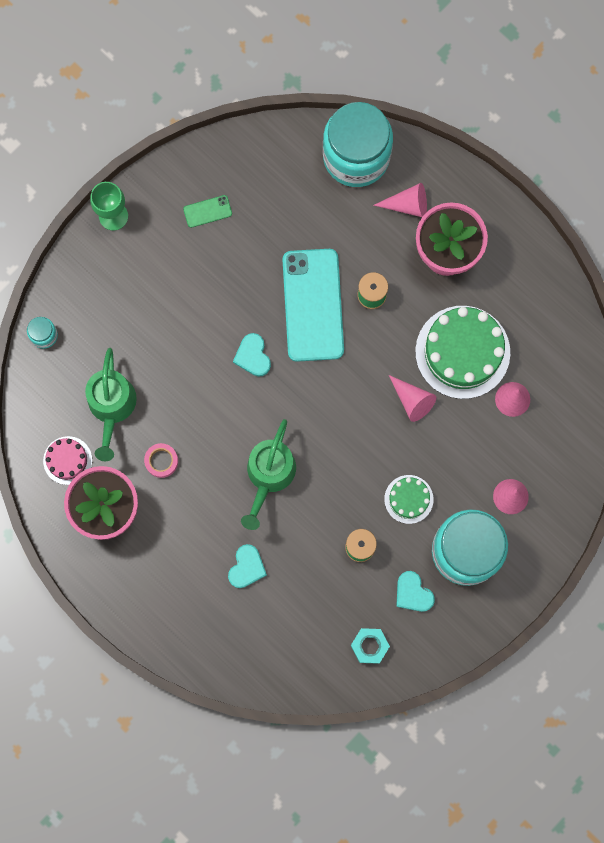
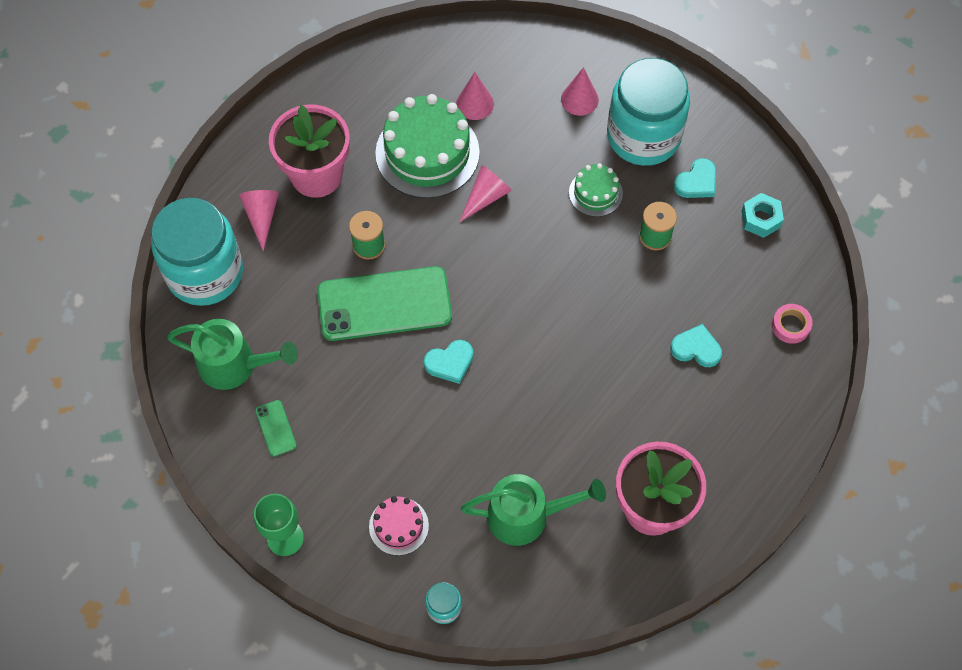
camera: 95 degrees left, 15 degrees down
(67, 460) = (598, 561): pink cake -> pink cake (398, 526)
(161, 461) = (585, 452): pink tape -> pink tape (790, 326)
(269, 476) = (588, 334): green watering can -> green watering can (235, 365)
(313, 305) = (384, 304): turquoise phone -> green phone

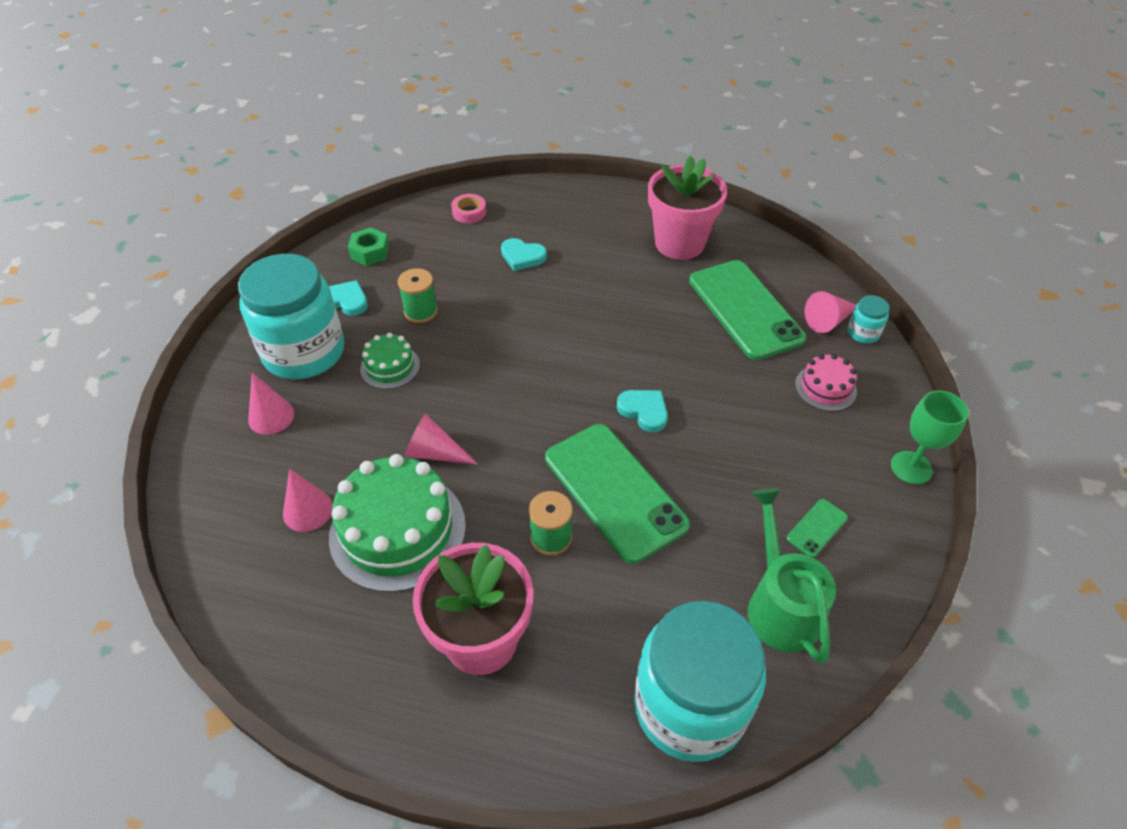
camera: 115 degrees left, 15 degrees down
(262, 217) = (573, 677): pink cone -> pink cone (828, 320)
(527, 515) = (745, 309): green watering can -> green phone
(696, 348) = (522, 257): turquoise heart -> turquoise heart turned 60 degrees counterclockwise
(761, 219) = (370, 252): turquoise nut -> green nut

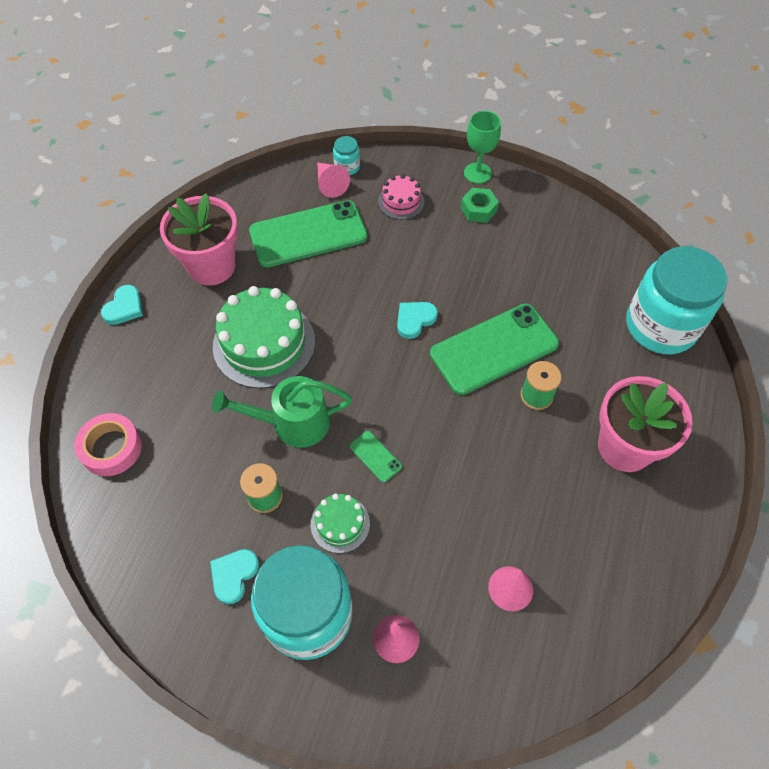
camera: 85 degrees left, 10 degrees up
(370, 252) = (155, 554): green nut -> green nut (478, 210)
(398, 530) = (531, 509): green cake -> green cake (264, 343)
(435, 453) = (450, 481): pink cone -> none
(469, 212) = (111, 448): pink tape -> pink tape, size x1.56
(522, 257) = (200, 399): turquoise heart -> turquoise heart (124, 307)
(780, 604) = (586, 266): green watering can -> green watering can (292, 423)
(817, 528) = (526, 234): green phone -> green phone (375, 456)

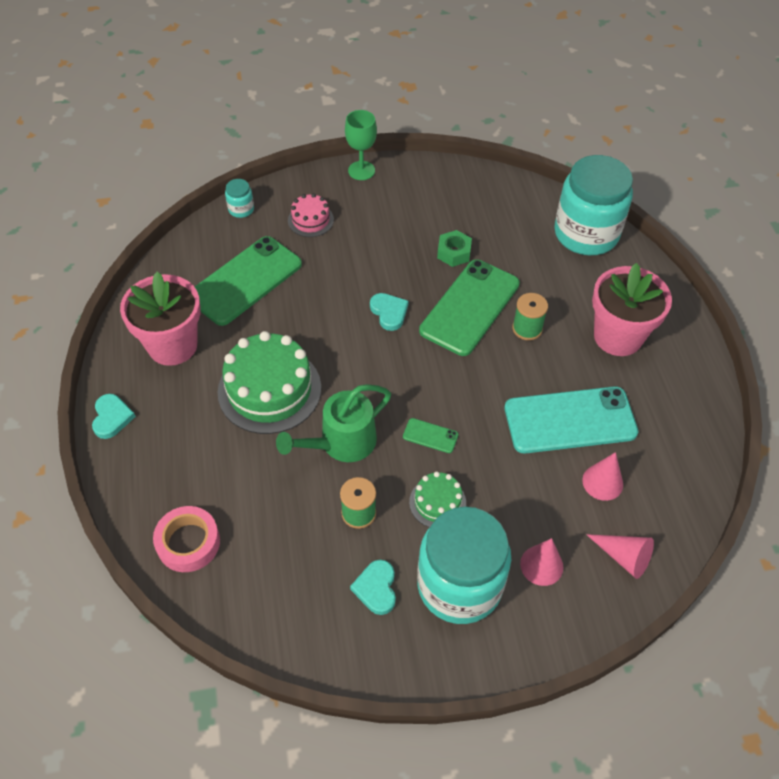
camera: 30 degrees left, 5 degrees down
(330, 184) = (235, 230): pink cone -> pink cone (623, 557)
(415, 320) = (389, 312): turquoise heart -> turquoise heart turned 135 degrees clockwise
(478, 210) = (382, 200): green nut -> green nut (454, 253)
(519, 508) = (570, 420): none -> turquoise phone

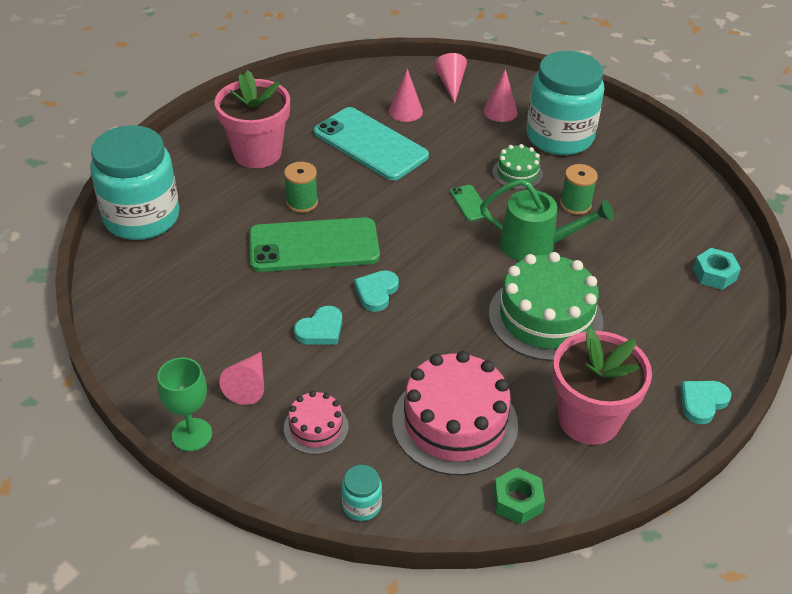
camera: 130 degrees left, 10 degrees down
(188, 543) = (714, 274): pink tape -> turquoise nut
(245, 280) = (455, 422): green phone -> pink cake
(373, 209) = (248, 385): none -> pink cone
(376, 588) = (611, 168): turquoise heart -> turquoise heart (321, 329)
(454, 253) = (254, 290): green nut -> green nut (517, 501)

